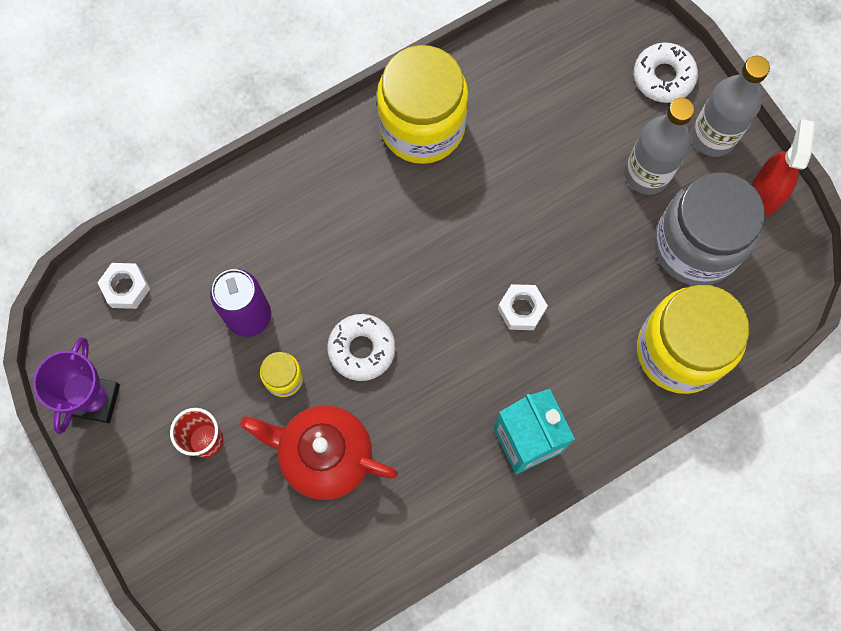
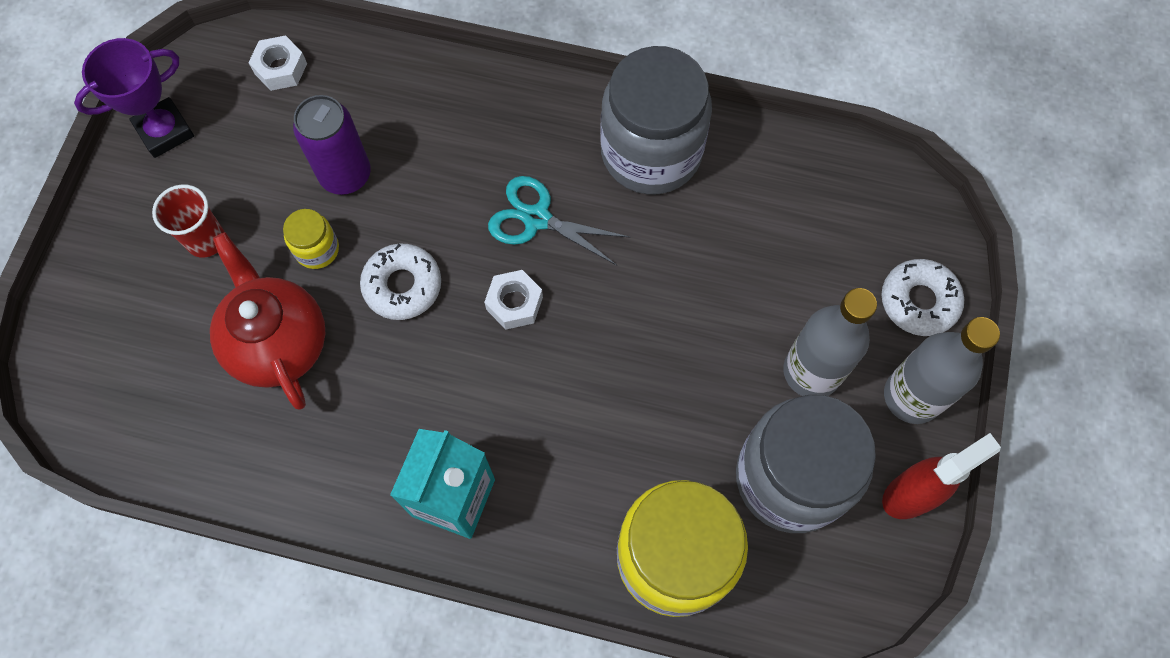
camera: 45 degrees right, 5 degrees down
(398, 231) = (537, 218): none -> turquoise scissors
(422, 126) = (651, 152): yellow jar -> grey jar
(521, 309) = (570, 381): white nut -> white nut (514, 303)

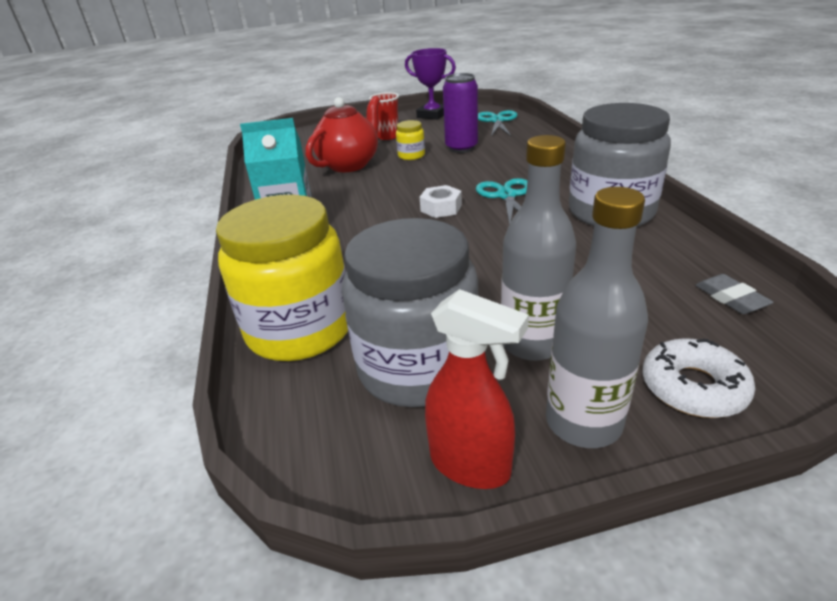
camera: 65 degrees right, 35 degrees down
(280, 68) = (497, 121): white nut -> turquoise scissors
(402, 285) = (415, 178): white donut -> none
(845, 187) = (730, 298): none -> grey eraser

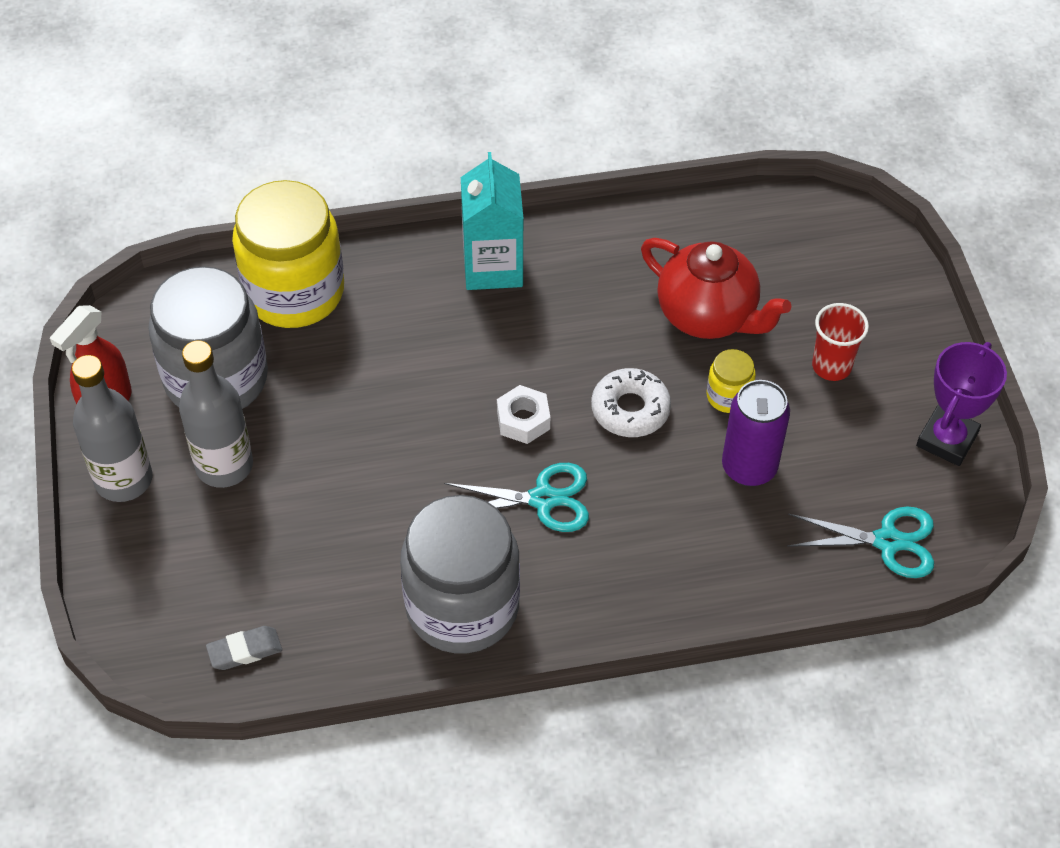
camera: 90 degrees right, 20 degrees up
(693, 387) = (137, 565): white donut -> white donut (630, 409)

